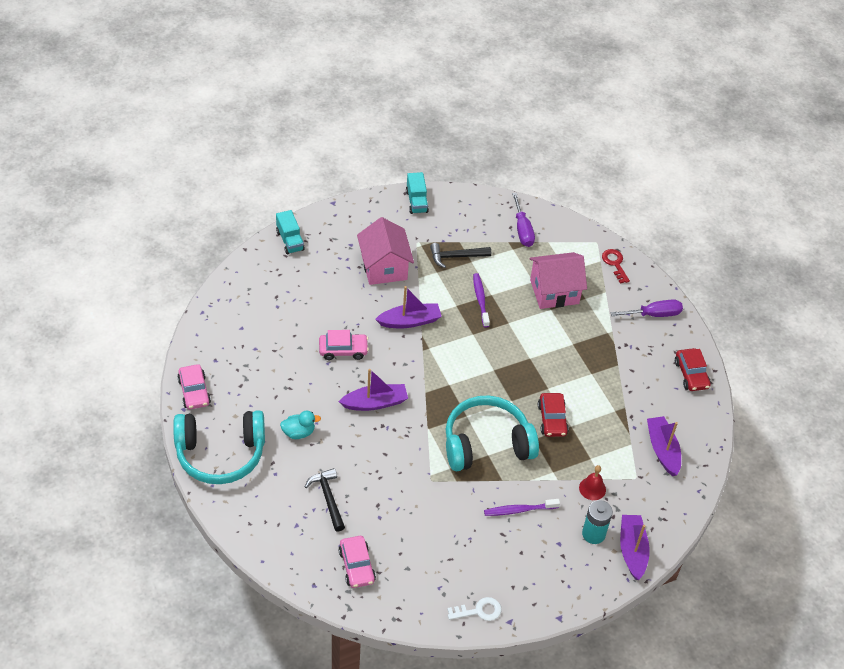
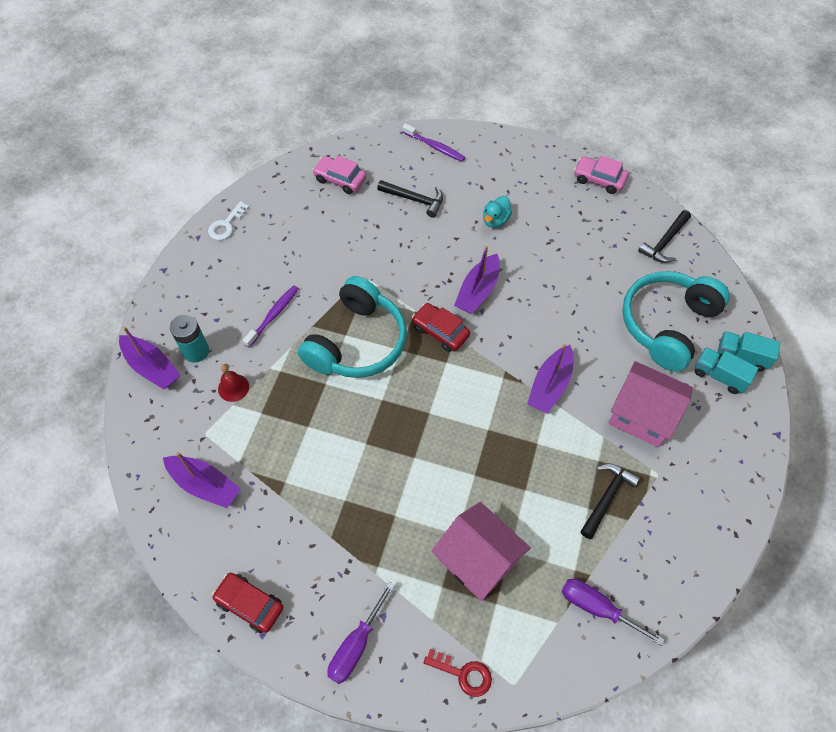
camera: 135 degrees right, 10 degrees up
(220, 454) = (520, 161): turquoise headphones -> turquoise headphones (667, 325)
(225, 322) = (664, 242): none -> black hammer
(343, 350) = (558, 307): pink car -> none
(416, 201) = (725, 523): turquoise truck -> turquoise truck (719, 376)
(480, 300) = (526, 472): purple toothbrush -> purple toothbrush (434, 146)
(552, 419) = (330, 416): red car -> red car (440, 331)
(554, 291) = (478, 560): pink house -> pink house turned 75 degrees counterclockwise

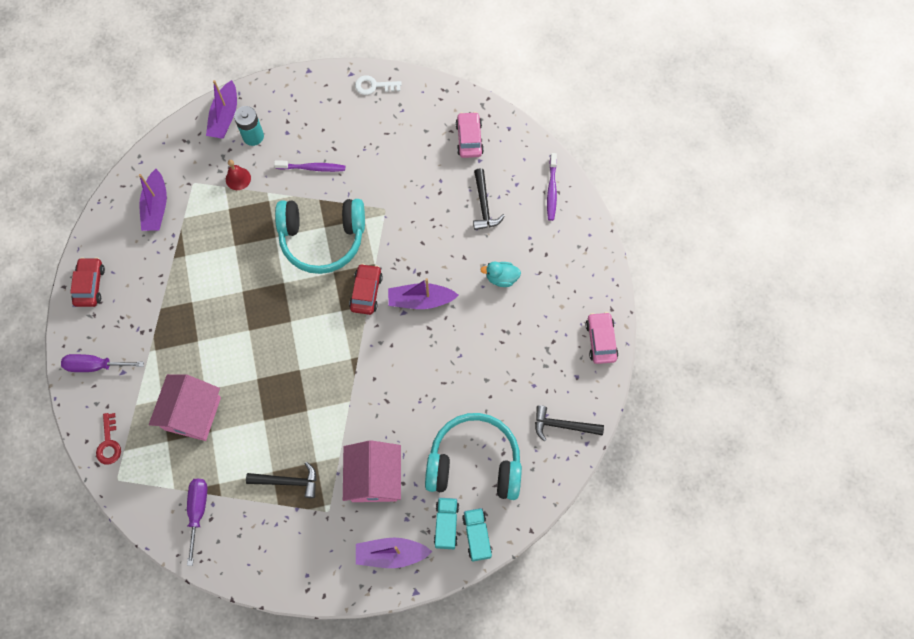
camera: 60 degrees right, 10 degrees up
(550, 385) = (363, 396): purple boat -> purple boat (391, 554)

